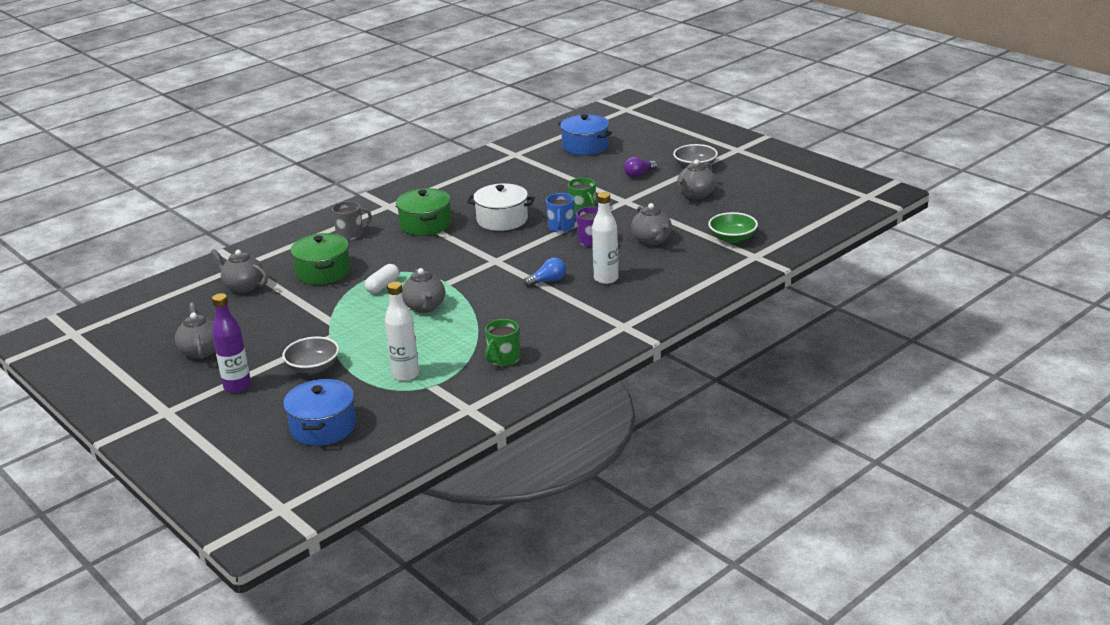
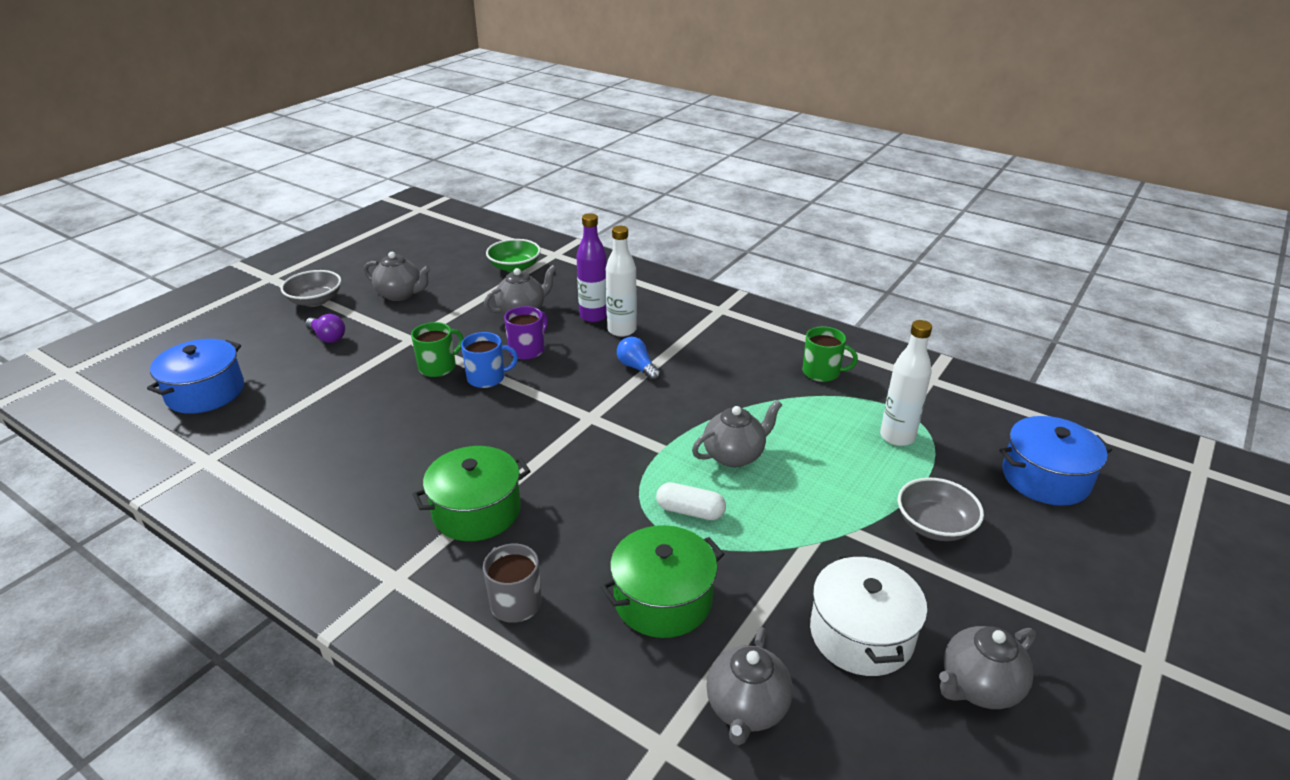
camera: 105 degrees left, 5 degrees up
(237, 386) = (1032, 595): purple bottle -> purple bottle (593, 316)
(502, 220) = (462, 432): white pot -> white pot (861, 634)

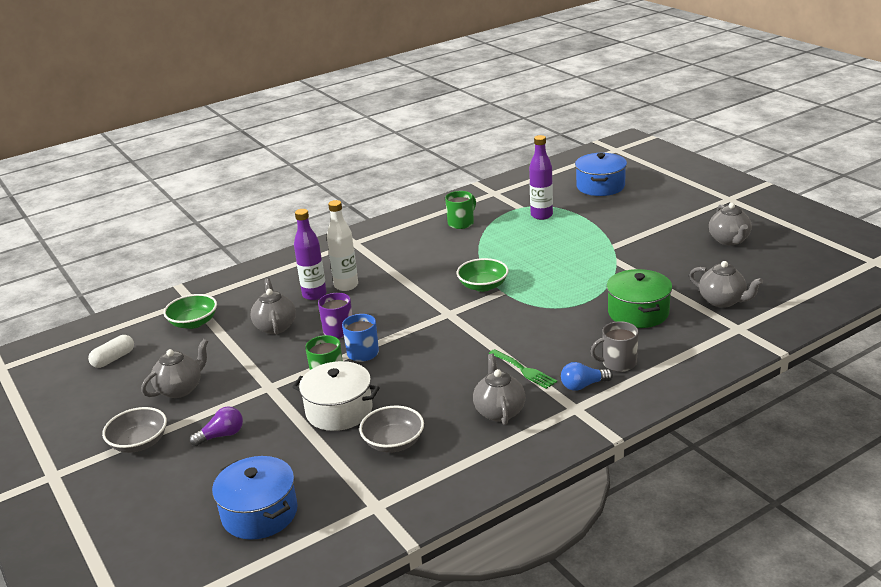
camera: 65 degrees left, 5 degrees down
(476, 511) = (524, 370): green pot -> green fork
(637, 368) = (402, 287): blue light bulb -> blue light bulb (583, 385)
(668, 429) = (483, 286): none -> green bowl
(690, 511) = (569, 292): white capsule -> white capsule (113, 359)
(734, 455) = (525, 268): grey teapot -> grey teapot (499, 411)
(861, 634) = (687, 261): white pot -> white pot (339, 410)
(897, 437) = (541, 215): white bottle -> purple bottle
(934, 525) = (620, 223): grey bowl -> grey bowl (393, 442)

